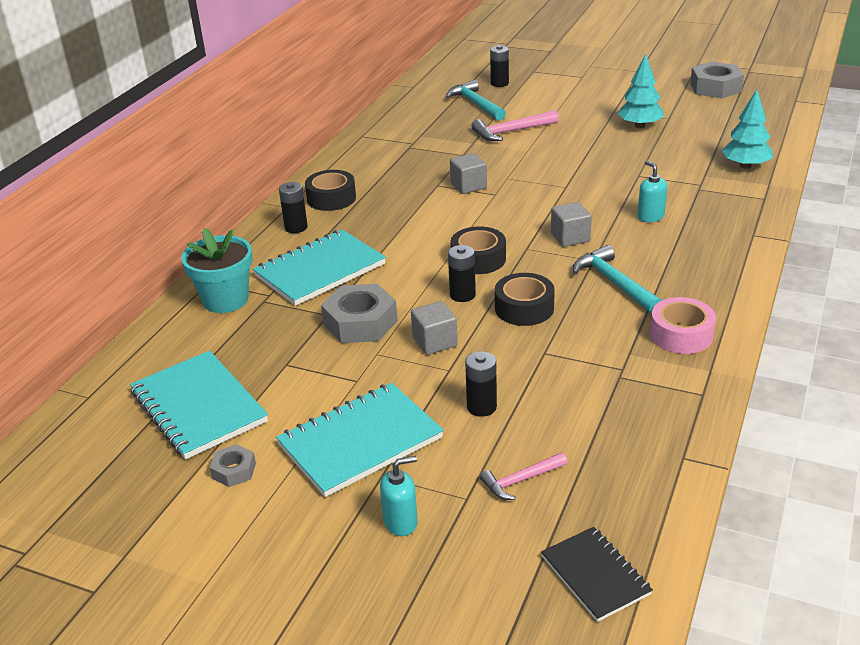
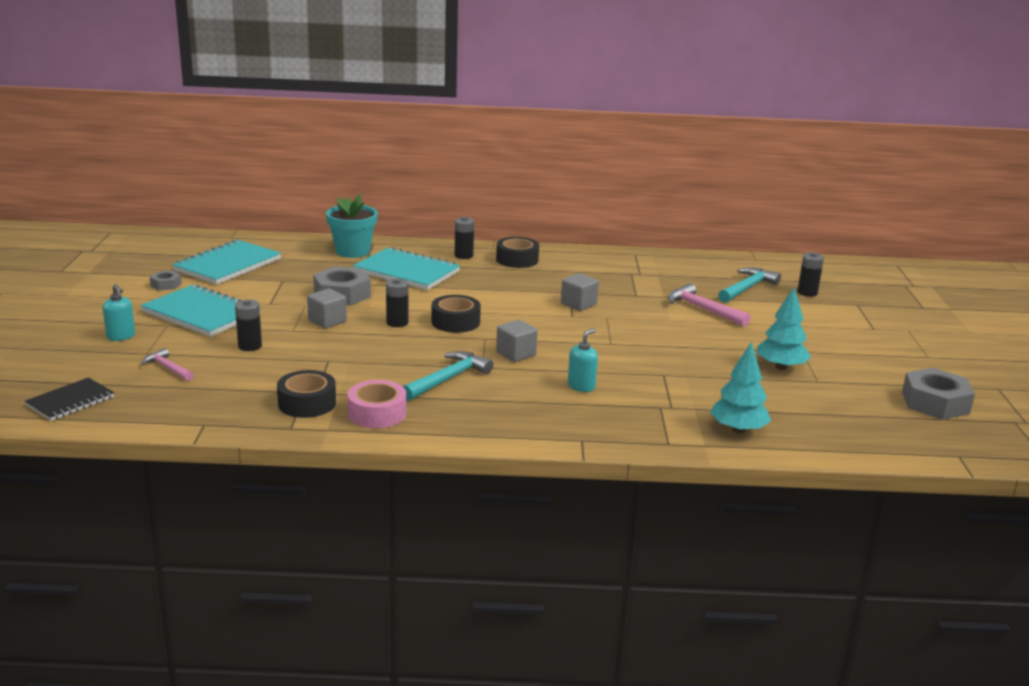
camera: 65 degrees right, 10 degrees down
(524, 308) = (389, 347): black tape -> black tape (307, 403)

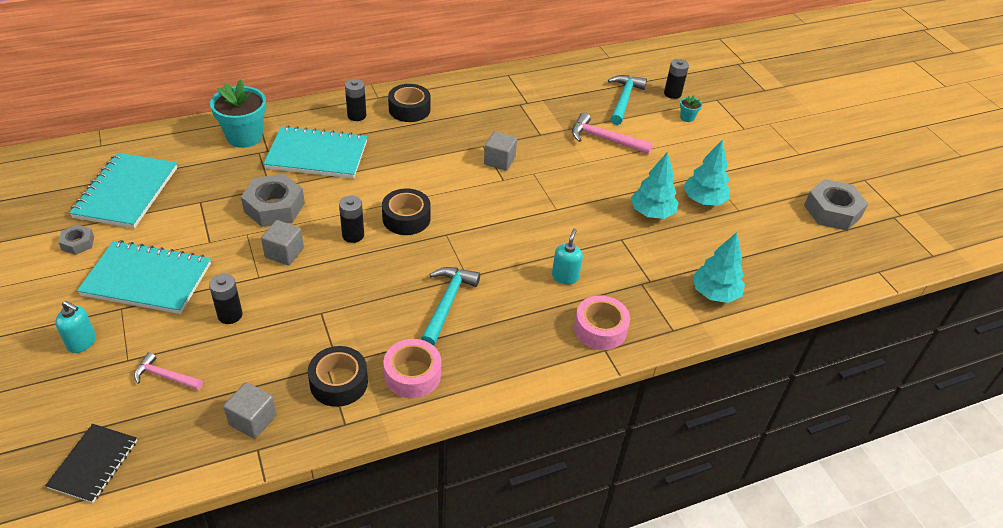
camera: 25 degrees left, 20 degrees up
(516, 354) = (485, 248): grey cube -> grey cube (253, 420)
(588, 426) = (600, 329): none -> pink tape
(713, 364) = (652, 213): none -> turquoise tree
(810, 310) = (687, 117): none -> turquoise flower pot

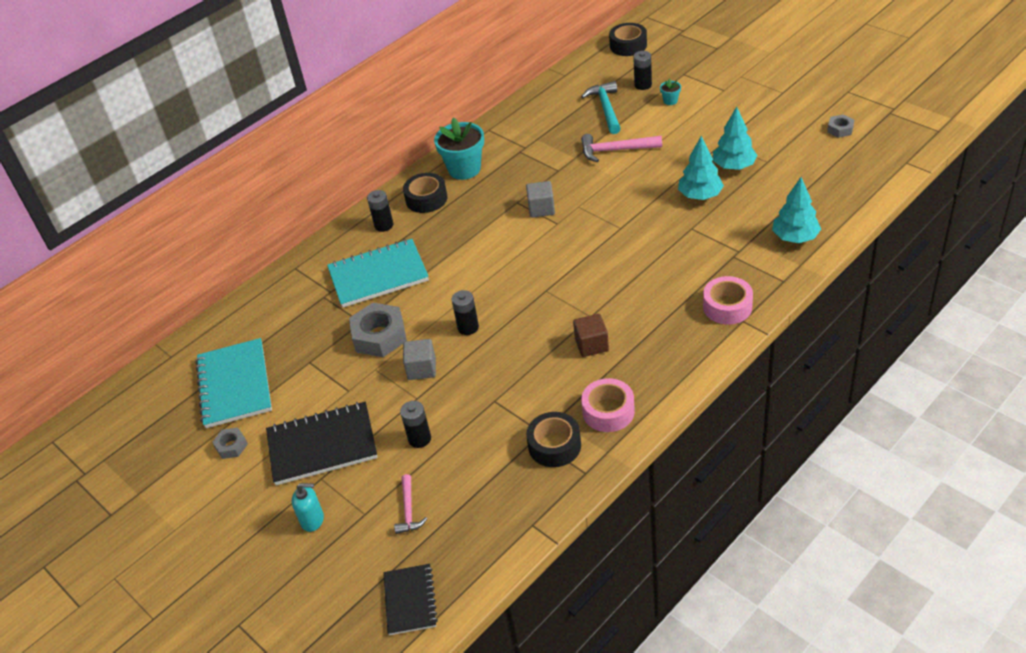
camera: 15 degrees left, 0 degrees up
(147, 280) = (322, 445): turquoise notebook -> black notebook
(165, 376) = (408, 510): pink hammer -> pink hammer turned 90 degrees counterclockwise
(244, 136) = (298, 289): turquoise flower pot -> turquoise flower pot (464, 169)
(253, 420) = (509, 506): grey cube -> none
(406, 218) = (501, 293): black tape -> black tape (628, 45)
(447, 304) = (591, 345): turquoise hammer -> brown cube
(565, 276) = (669, 279): turquoise soap dispenser -> none
(832, 211) = (840, 129): grey nut -> grey nut, size x0.52

